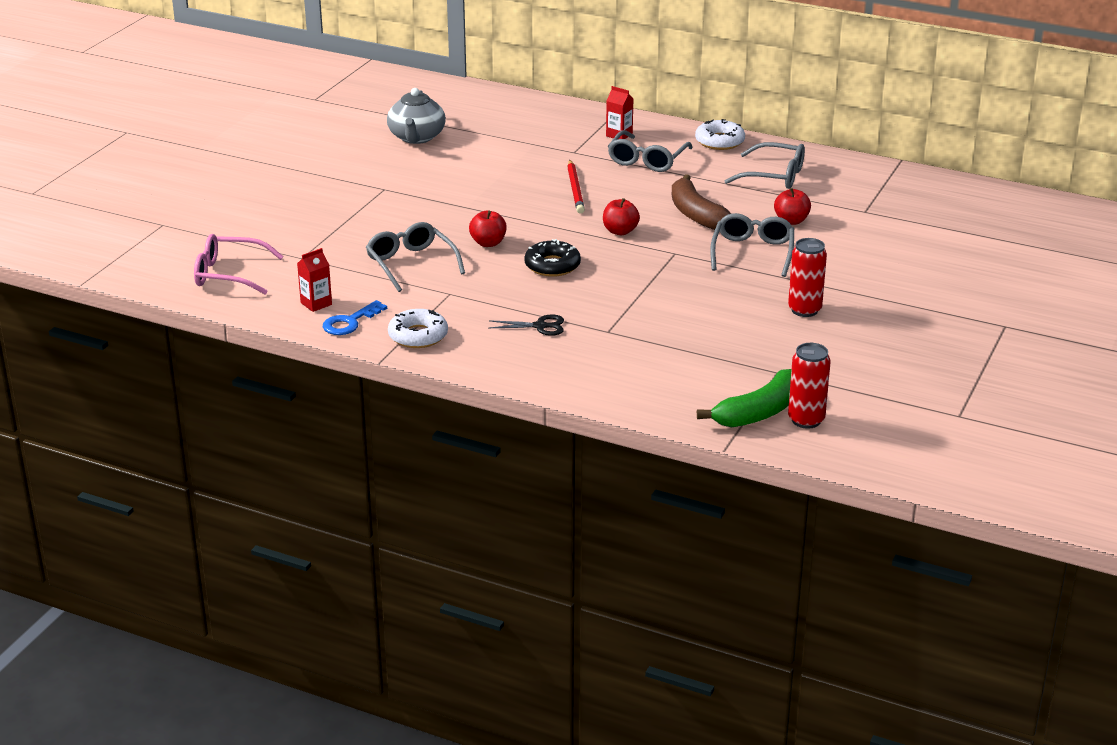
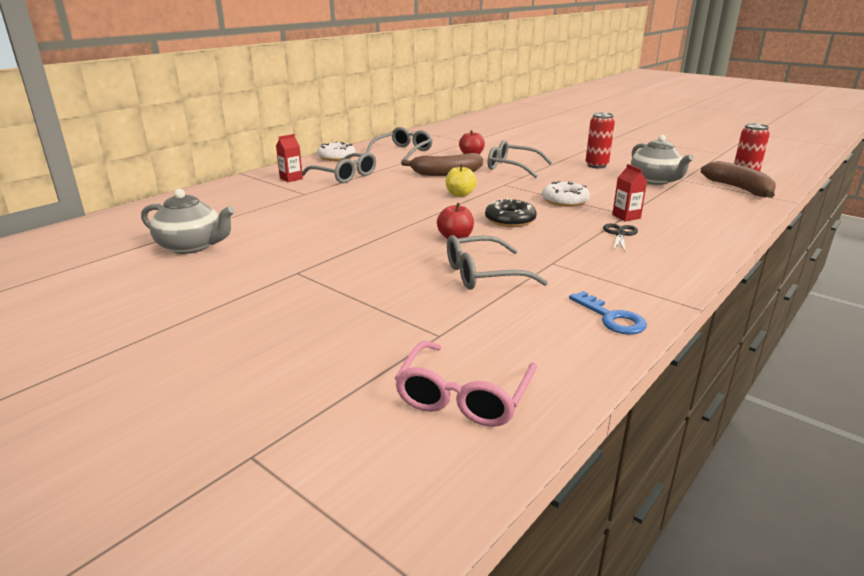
camera: 75 degrees left, 5 degrees down
(316, 304) = (564, 335): red carton -> red carton (626, 216)
(418, 336) = (641, 285): white donut -> white donut (564, 200)
(575, 189) = (374, 200): red pencil -> none
(620, 231) = (460, 194): red apple -> yellow apple
(757, 352) = (655, 180): none -> grey teapot
(758, 412) = (739, 189): green banana -> brown banana

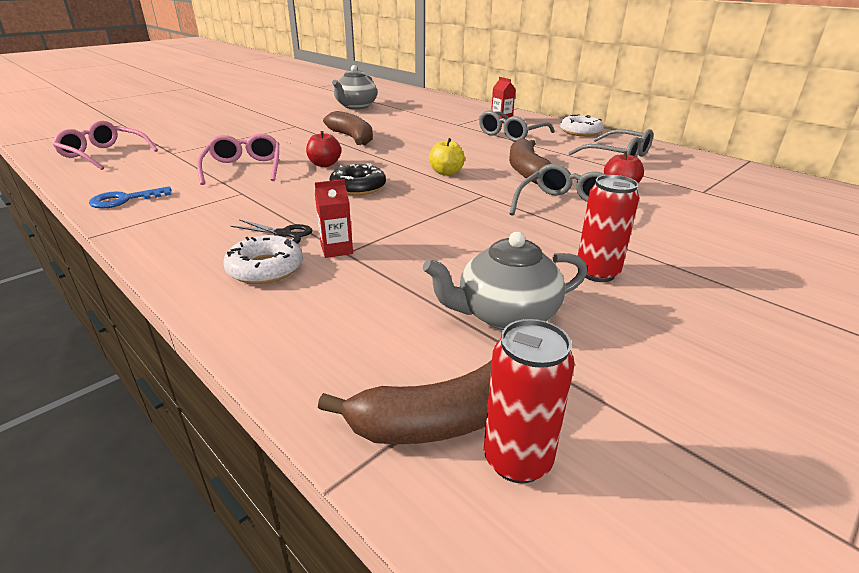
camera: 95 degrees right, 5 degrees up
(358, 234) = (352, 138): none -> brown banana
(483, 274) = (244, 168): grey glasses -> pink glasses
(564, 200) = (412, 221): white donut -> white donut (265, 268)

